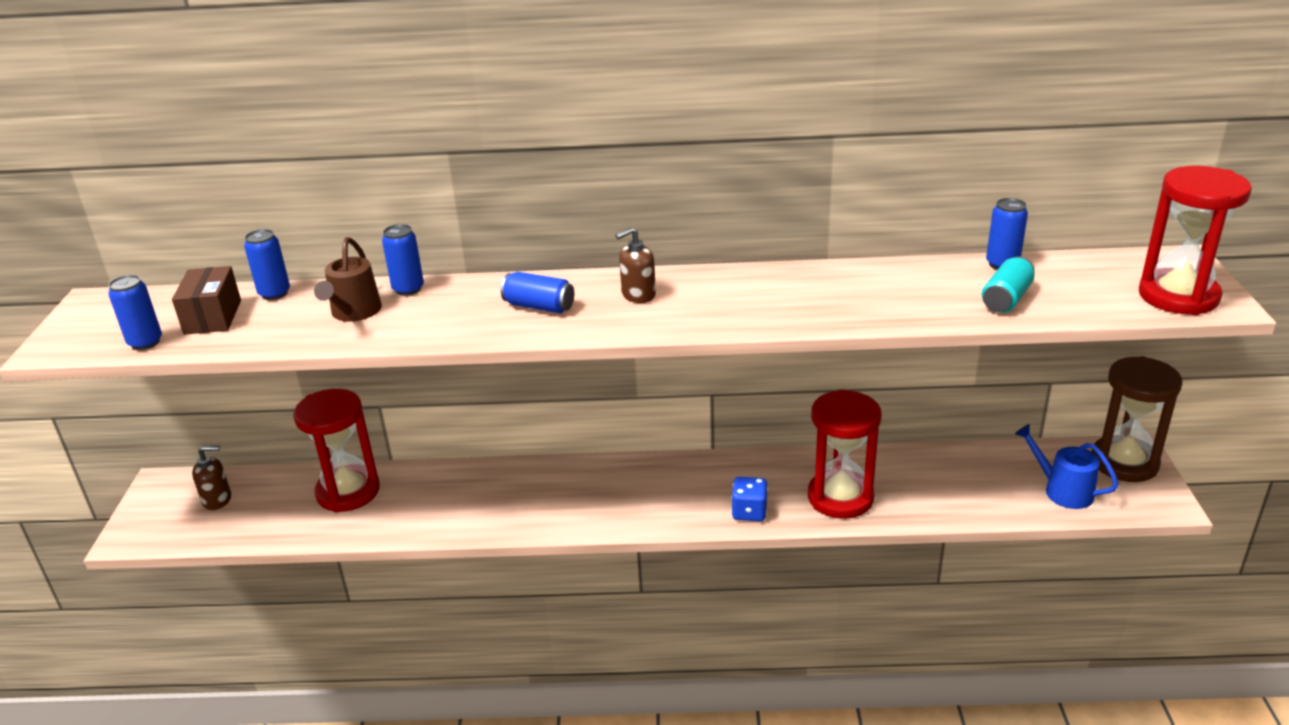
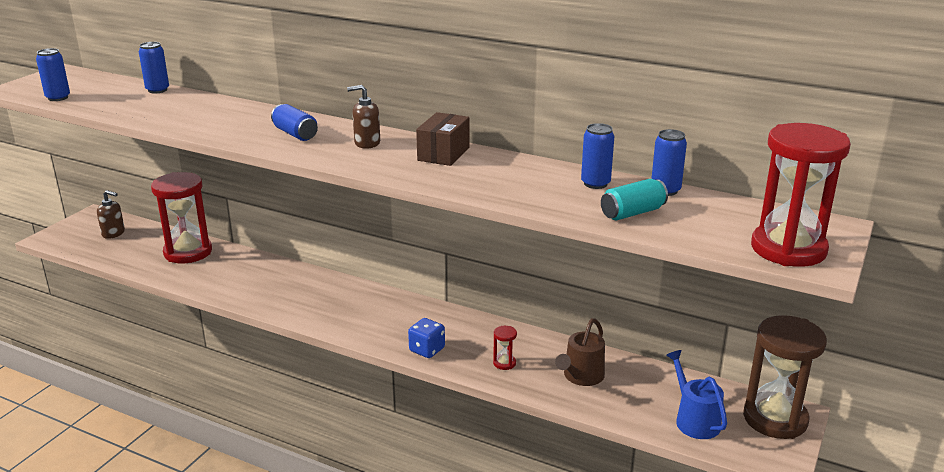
camera: 25 degrees right, 5 degrees down
(213, 317) = (109, 94): brown box -> brown box (443, 154)
(354, 312) = (185, 110): brown watering can -> brown watering can (581, 376)
(408, 289) = (233, 105): blue can -> blue can (595, 184)
(840, 497) = (504, 363): red hourglass -> red hourglass, size x0.40

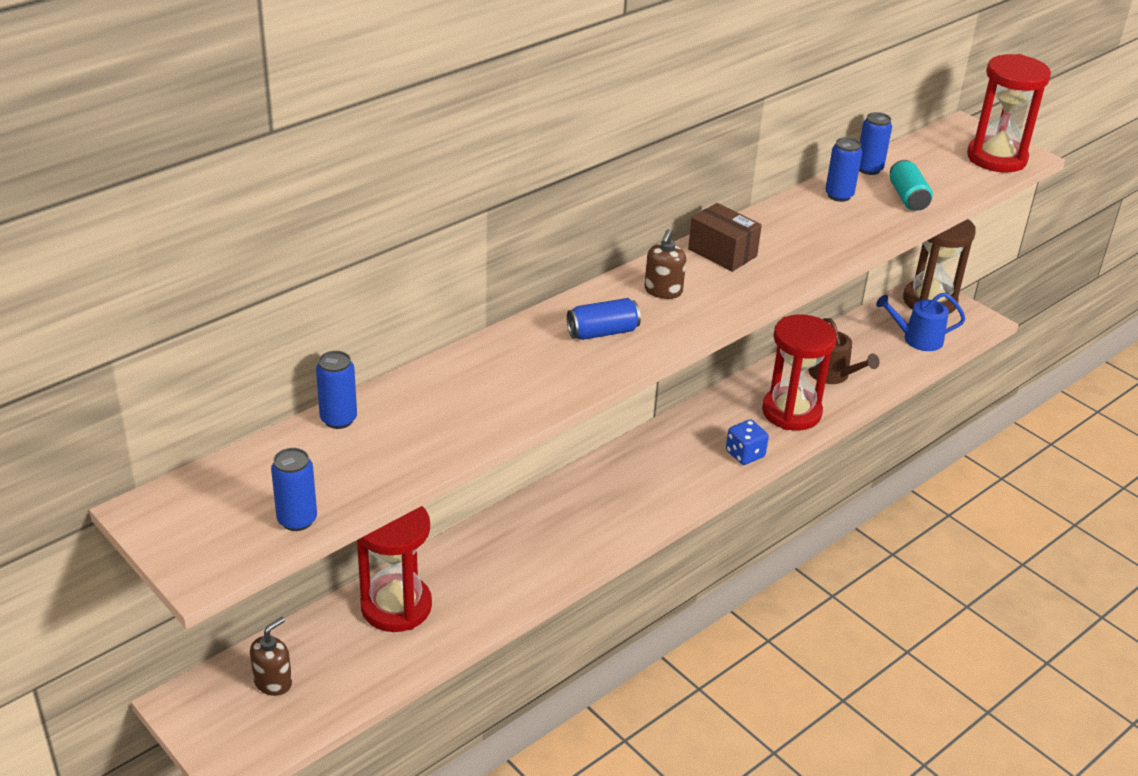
camera: 70 degrees left, 10 degrees up
(504, 363) = (791, 412): red hourglass -> red hourglass, size x2.50

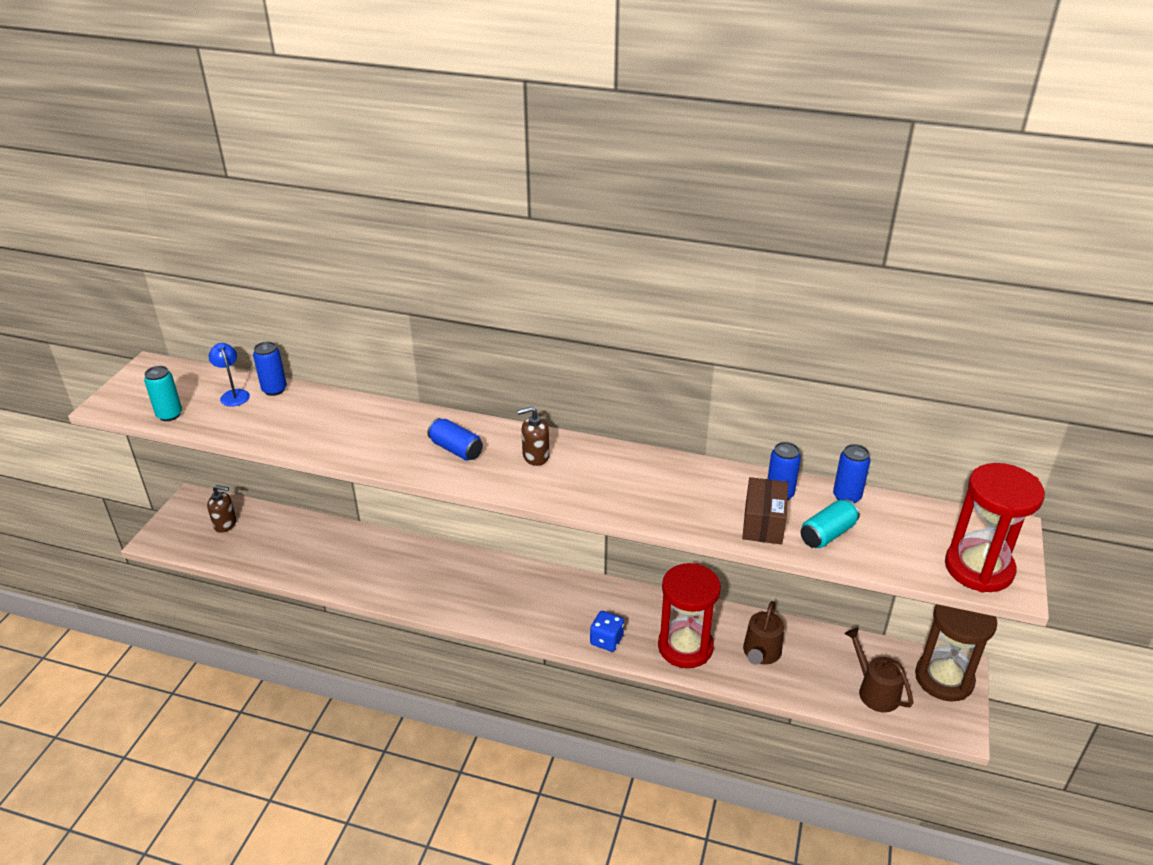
camera: 60 degrees right, 0 degrees up
(297, 520) = (169, 415): blue can -> turquoise can
(311, 454) = (233, 394): none -> blue lamp
(396, 606) = (317, 541): red hourglass -> none
(722, 253) = (618, 465): brown box -> brown box (763, 523)
(917, 339) = (875, 691): blue watering can -> brown watering can

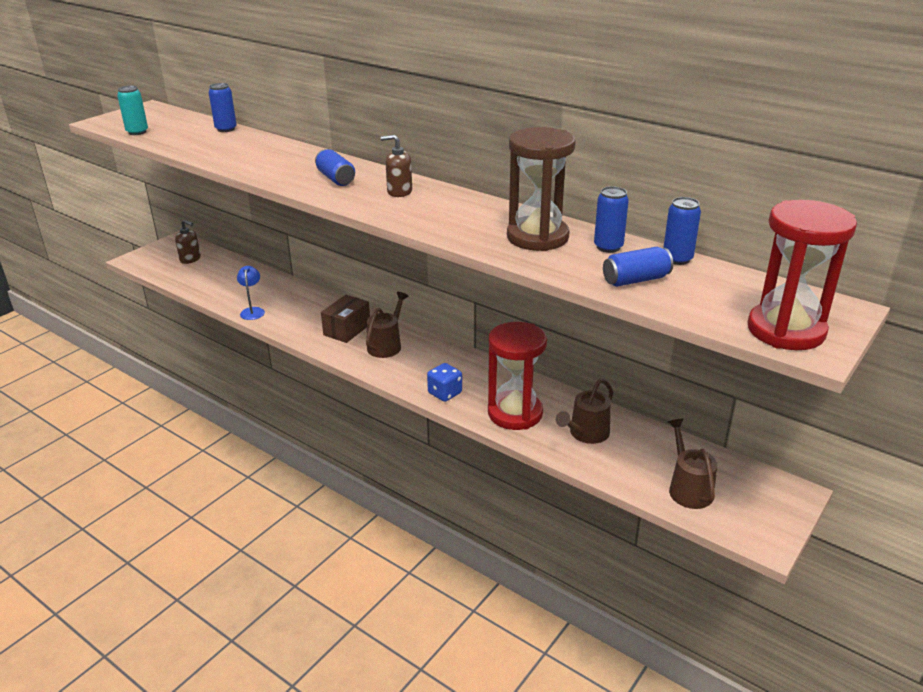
camera: 20 degrees right, 5 degrees down
(233, 394) = (193, 128): blue lamp -> blue lamp (253, 311)
(516, 594) = (386, 345): none -> brown watering can
(763, 523) = (575, 263): brown box -> brown box (347, 330)
(827, 534) = (636, 280): turquoise can -> blue can
(944, 678) = (771, 496): brown hourglass -> brown hourglass (537, 237)

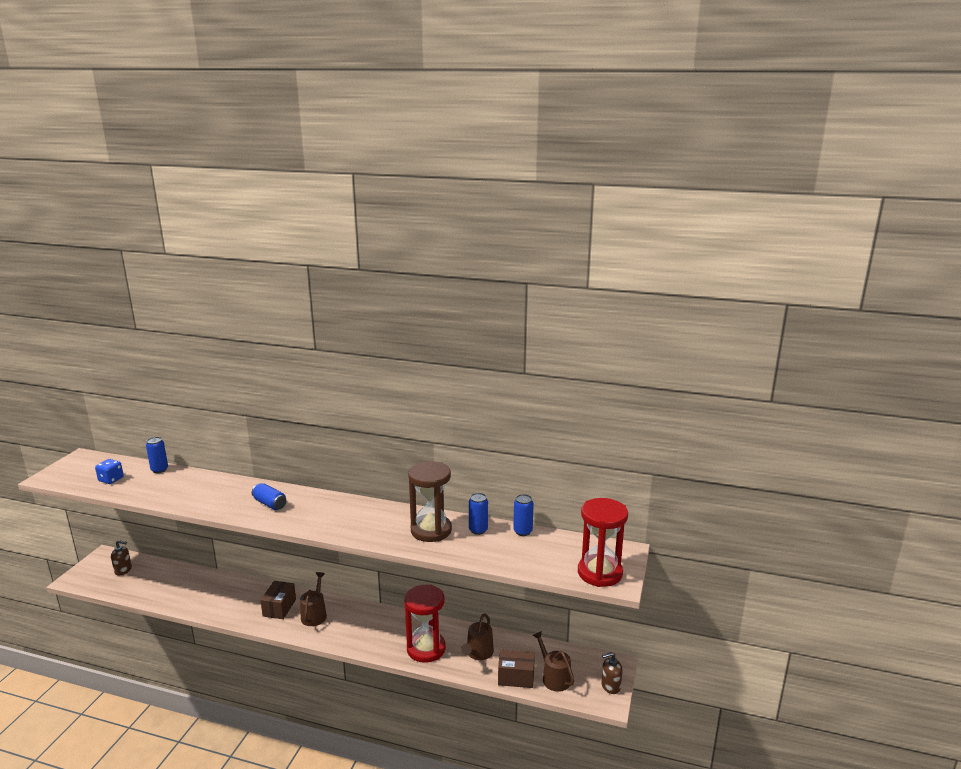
camera: 20 degrees left, 10 degrees down
(137, 132) = (85, 484): turquoise can -> none
(253, 311) = (197, 607): blue lamp -> none
(399, 192) = (321, 508): brown soap dispenser -> brown soap dispenser (610, 686)
(445, 393) = (371, 644): blue dice -> blue dice (111, 479)
(630, 475) = (516, 677): none -> brown box
(636, 280) = (504, 553): blue can -> none

